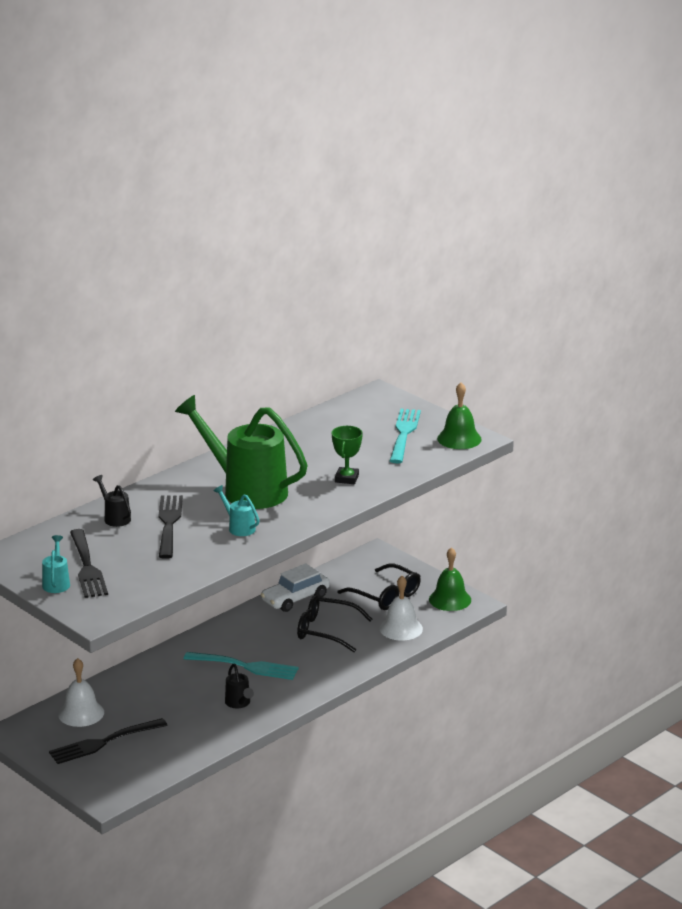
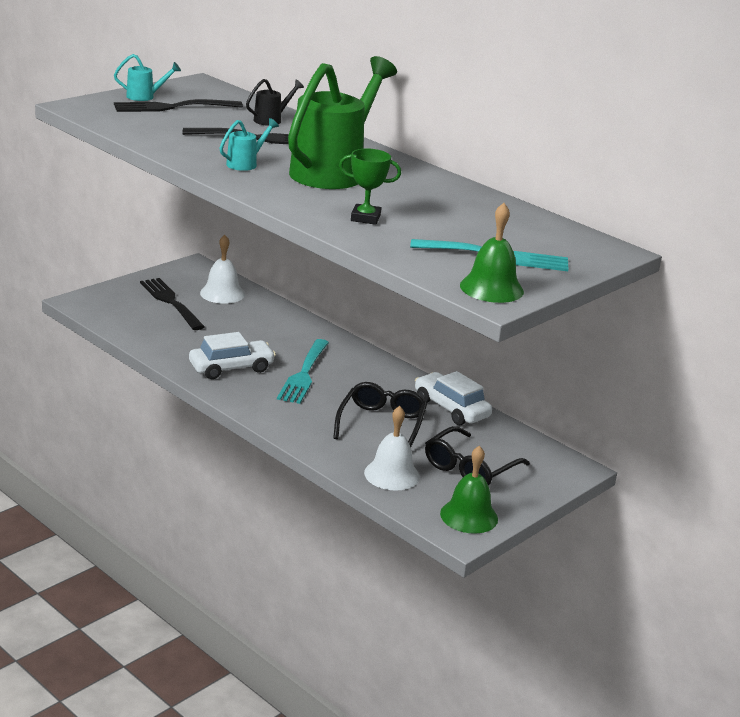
camera: 85 degrees right, 0 degrees up
(239, 703) = (231, 368): black watering can -> white car

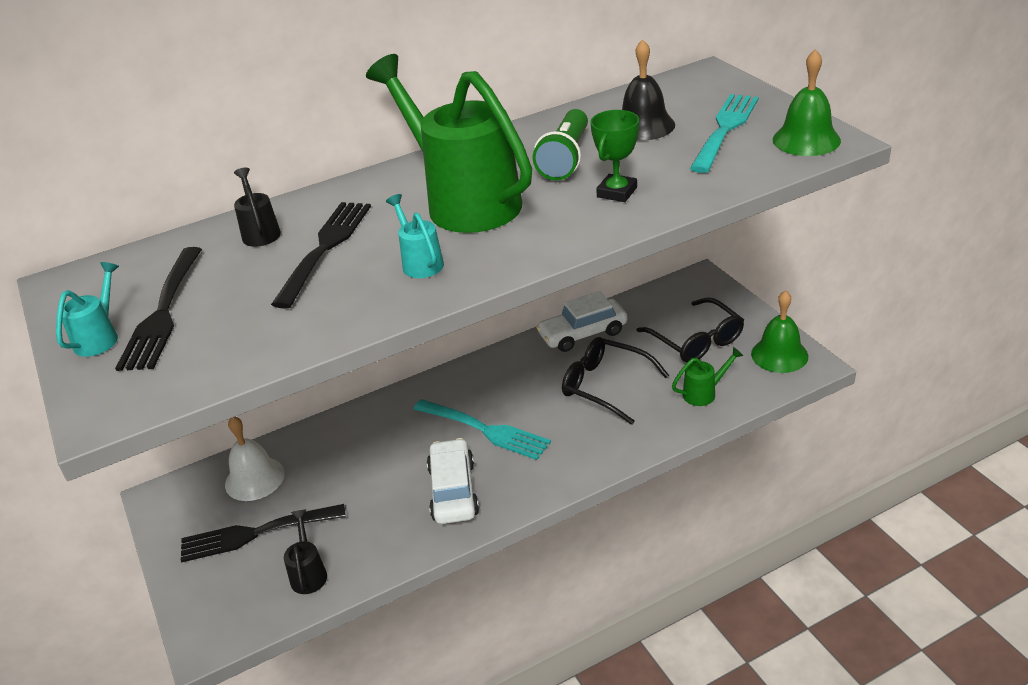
camera: 65 degrees left, 10 degrees up
(139, 325) = (308, 573): none -> black watering can
(392, 474) = (704, 393): white bell -> green watering can
(414, 200) = (566, 159): none -> green flashlight
(488, 226) = (643, 125): none -> black bell

